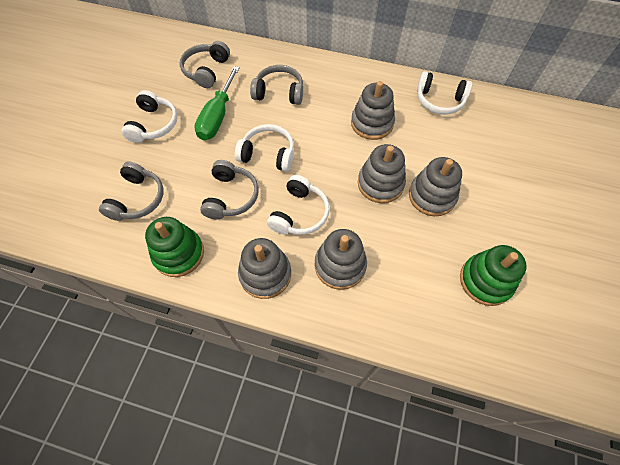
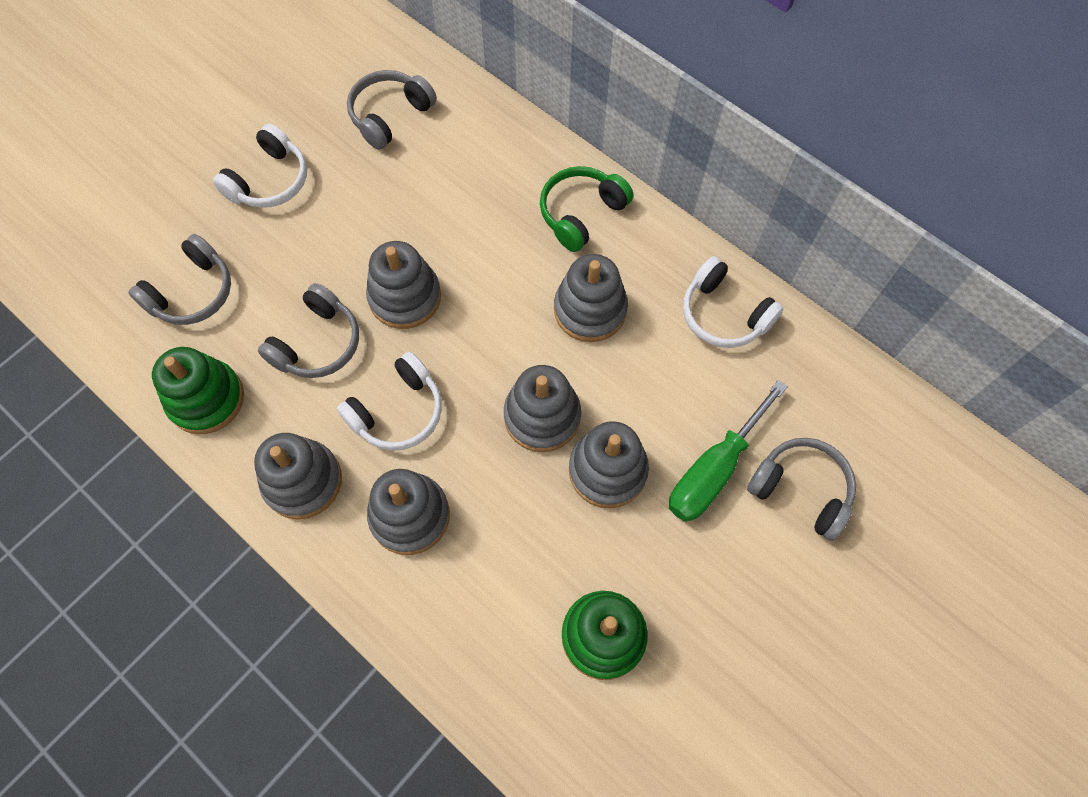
camera: 25 degrees right, 5 degrees up
(217, 117) = (365, 204): green screwdriver -> green screwdriver (713, 470)
(268, 154) = (405, 297): white headphones -> grey stacking toy
(279, 92) = (478, 197): grey headphones -> grey headphones (801, 490)
(338, 81) = (581, 213): none -> green headphones

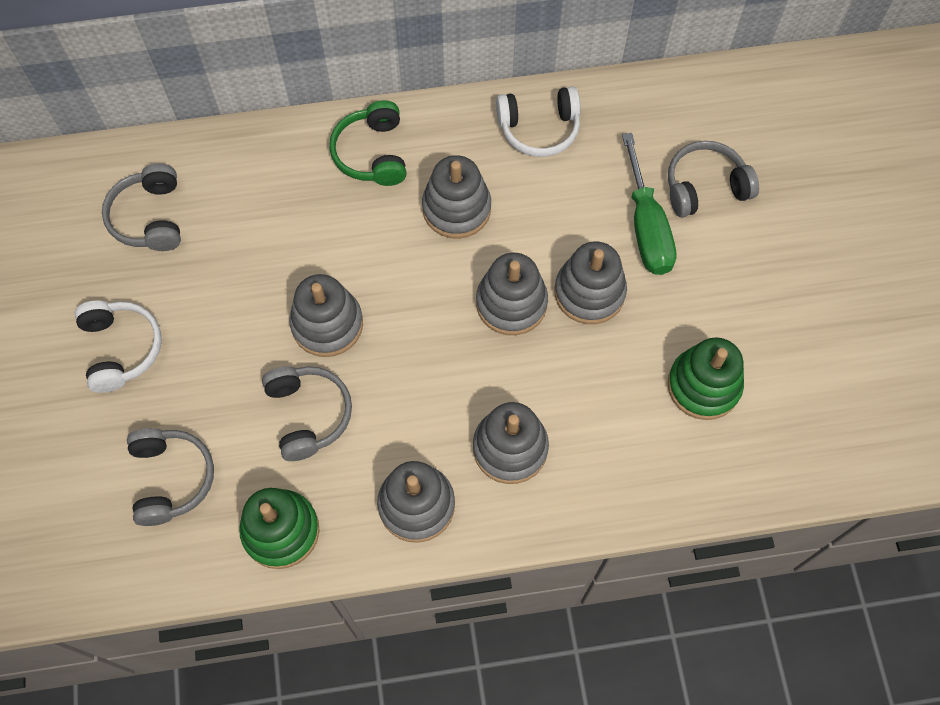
camera: 50 degrees left, 0 degrees up
(398, 412) = (420, 397): white headphones -> none

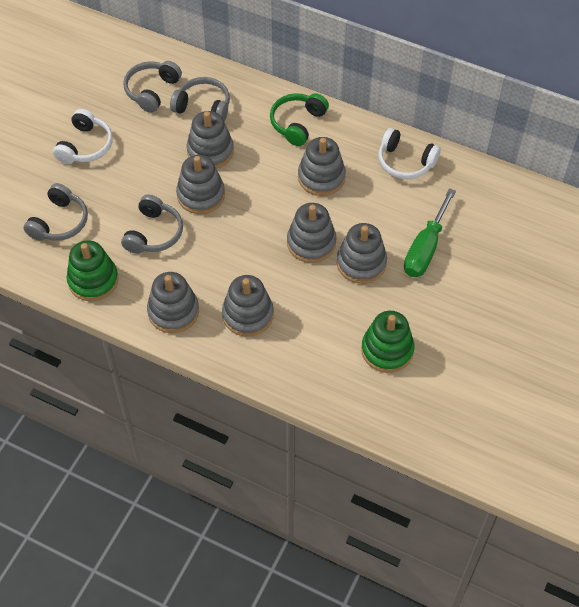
camera: 35 degrees right, 10 degrees down
(292, 257) = (210, 151): none -> grey stacking toy
(705, 187) = (480, 247): grey headphones -> grey headphones (203, 107)

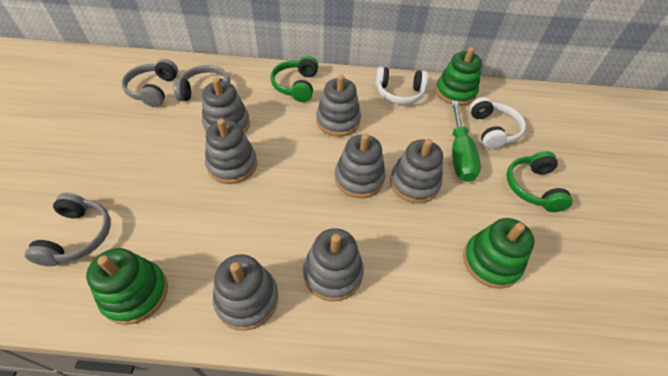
camera: 25 degrees left, 5 degrees down
(85, 146) = (95, 151): white headphones -> white headphones (493, 130)
(154, 233) = (195, 216): grey headphones -> none
(470, 178) = (455, 92): none -> green stacking toy
(476, 302) = (532, 187): none -> green headphones

